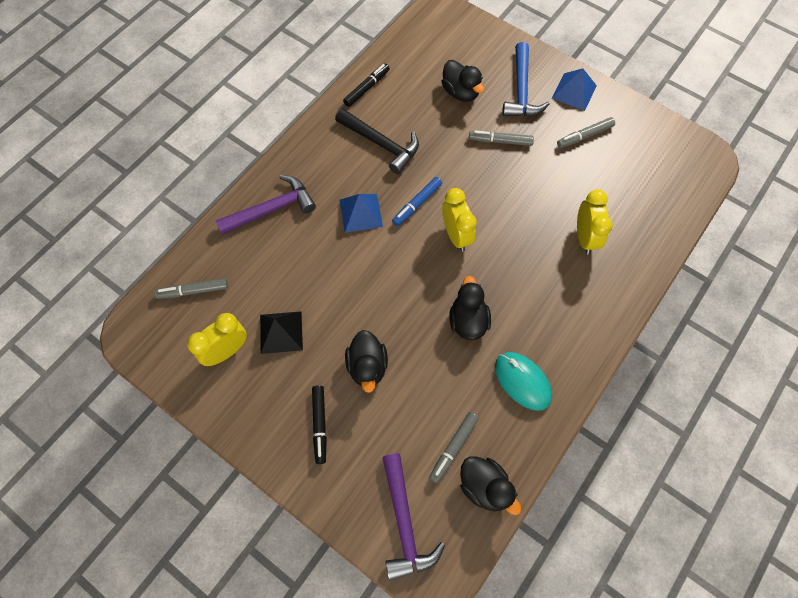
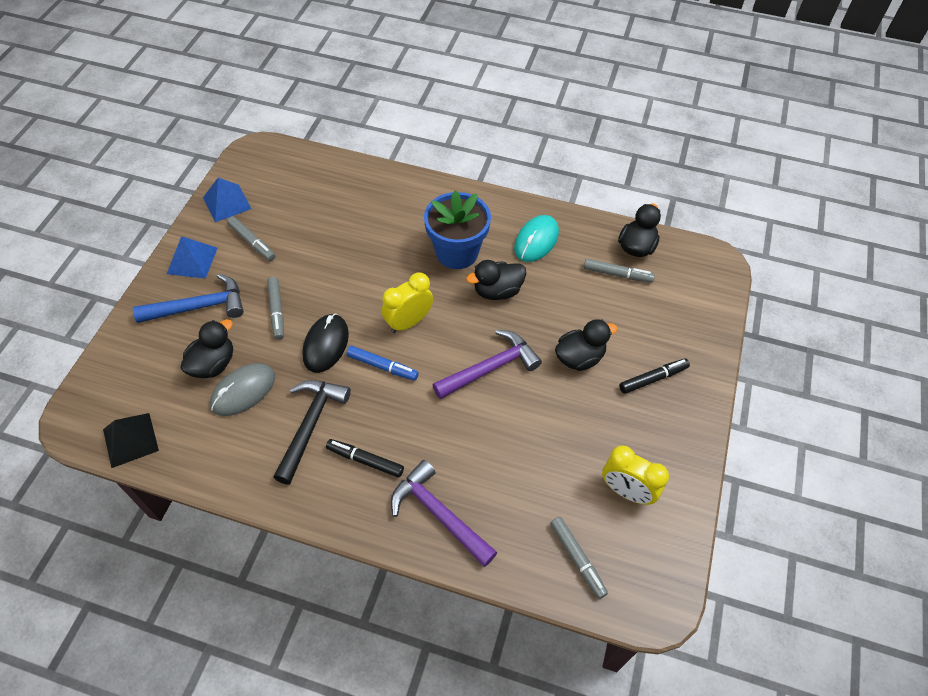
camera: 110 degrees left, 10 degrees down
(281, 332) = (581, 446): black pyramid -> black pyramid (130, 439)
(361, 213) = (412, 417): blue pyramid -> blue pyramid (227, 203)
(366, 88) = (226, 468): black marker -> black marker (365, 460)
(404, 523) = (695, 292): purple hammer -> purple hammer (490, 368)
(428, 107) = (243, 391): none -> grey mouse
(453, 169) = (326, 345): none -> black mouse
(527, 299) = (457, 252): none -> blue flower pot
(585, 237) = (375, 223): yellow clock -> none

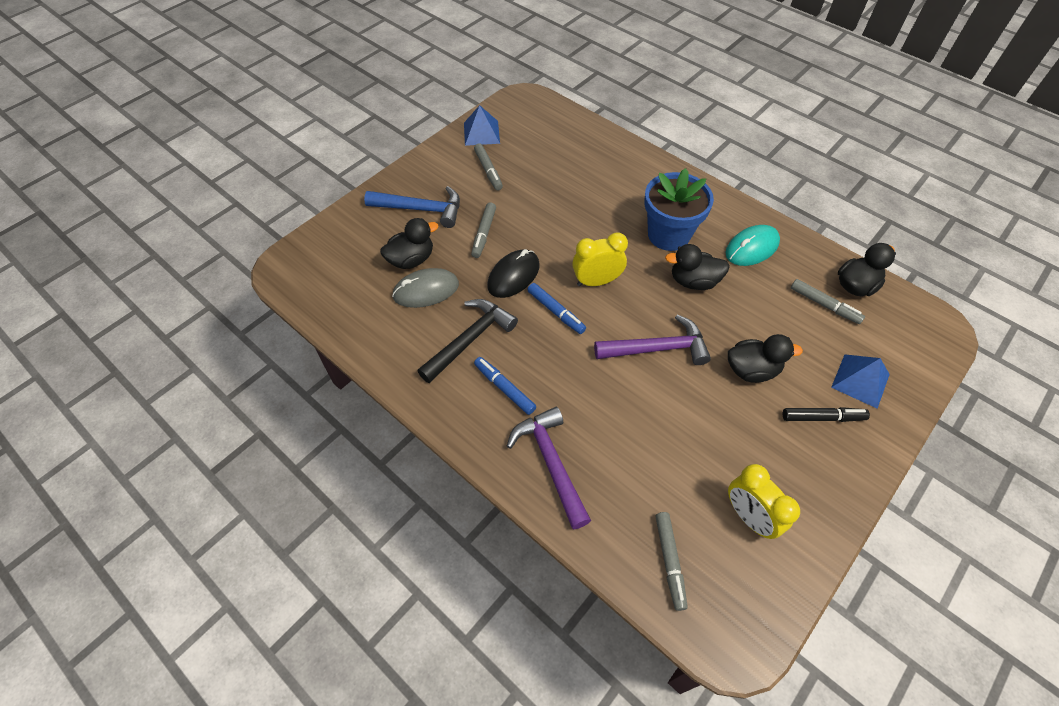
camera: 25 degrees right, 0 degrees up
(130, 439) = (318, 297): black pyramid -> none
(192, 260) = (432, 170): blue pyramid -> blue pyramid (860, 380)
(365, 460) = (504, 388): black marker -> blue marker

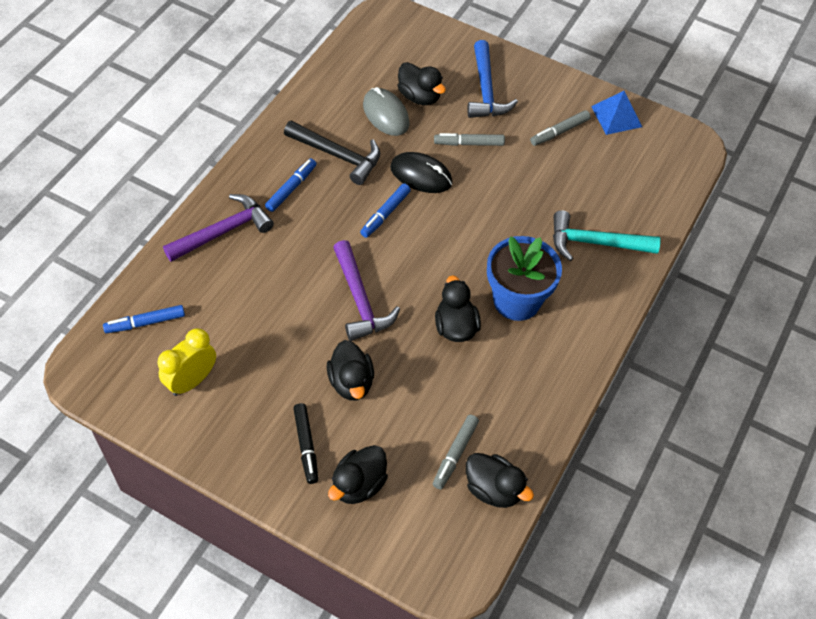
camera: 75 degrees right, 0 degrees up
(596, 281) = (432, 242): yellow clock -> none
(615, 174) = (595, 243): none -> turquoise hammer
(669, 561) = (145, 323): grey marker -> blue marker
(751, 248) = (521, 382): turquoise mouse -> none
(860, 380) = (358, 485): blue pyramid -> black duck

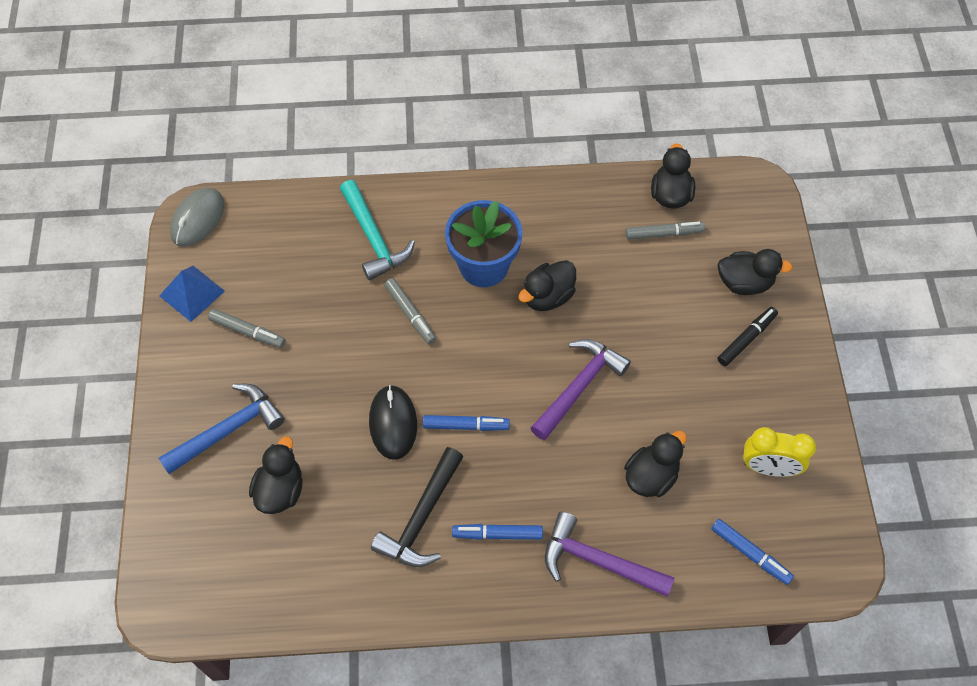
camera: 120 degrees left, 5 degrees up
(338, 155) = (421, 518): black hammer -> black hammer turned 150 degrees counterclockwise
(351, 382) = (664, 342): black duck -> black duck (651, 476)
(386, 114) = (330, 508): grey mouse -> grey mouse (197, 219)
(469, 143) = (319, 404): grey marker -> grey marker (410, 314)

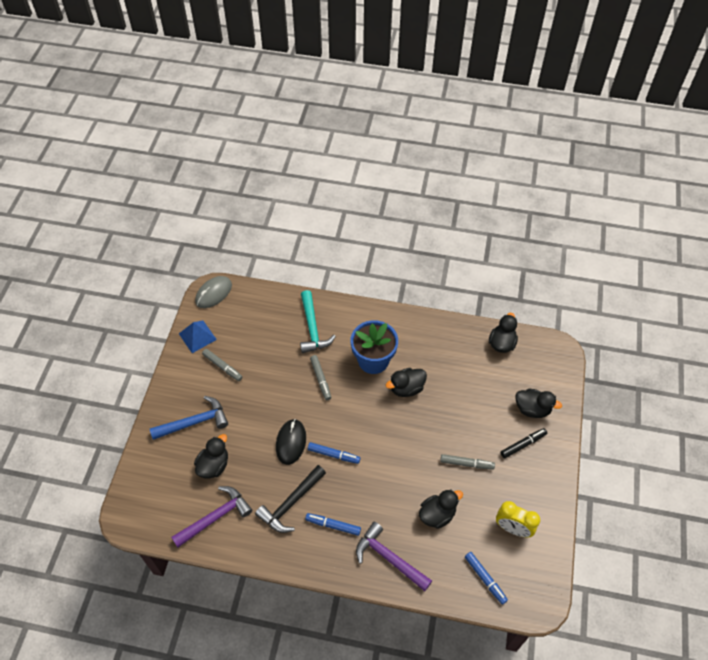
camera: 15 degrees right, 5 degrees down
(579, 386) = (409, 448): purple hammer -> purple hammer (215, 517)
(663, 234) = (490, 366): grey marker -> grey marker (466, 464)

